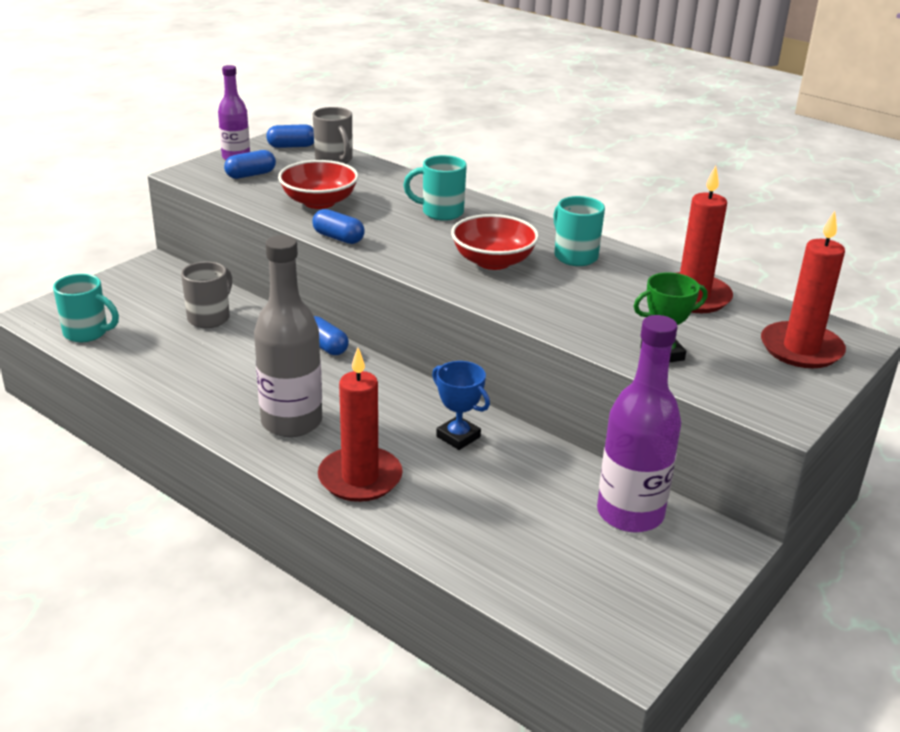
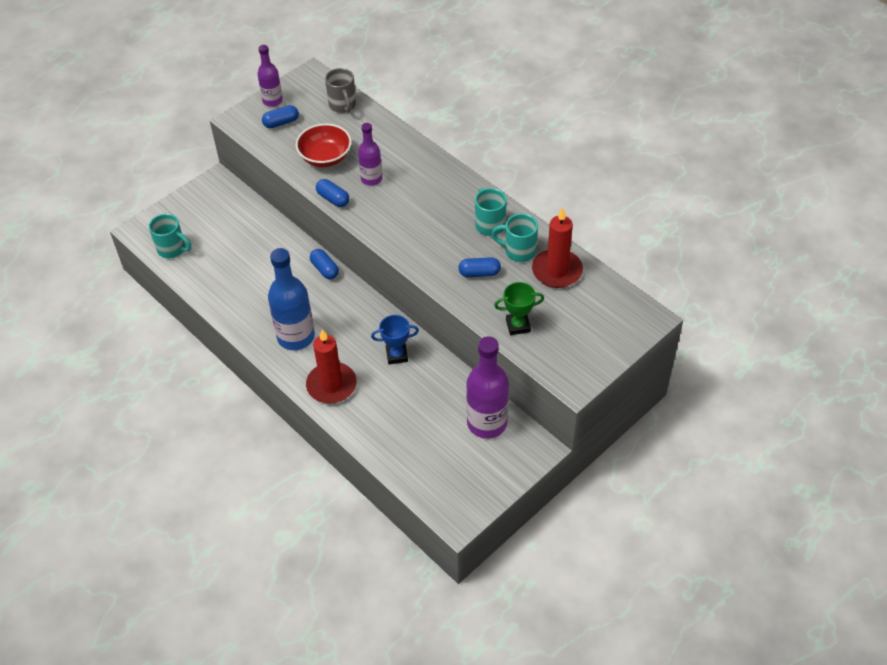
camera: 10 degrees right, 20 degrees up
(210, 318) = (252, 238): grey mug -> none
(291, 422) = (296, 337): grey bottle -> blue bottle
(292, 146) = (314, 86): blue capsule -> blue capsule (479, 273)
(390, 219) = (371, 179): none -> purple bottle
(441, 212) = (408, 172): turquoise mug -> turquoise mug (519, 251)
(458, 437) = (397, 355): blue trophy -> blue trophy turned 60 degrees counterclockwise
(493, 261) = (432, 228): red bowl -> none
(801, 349) = (609, 325): red candle -> none

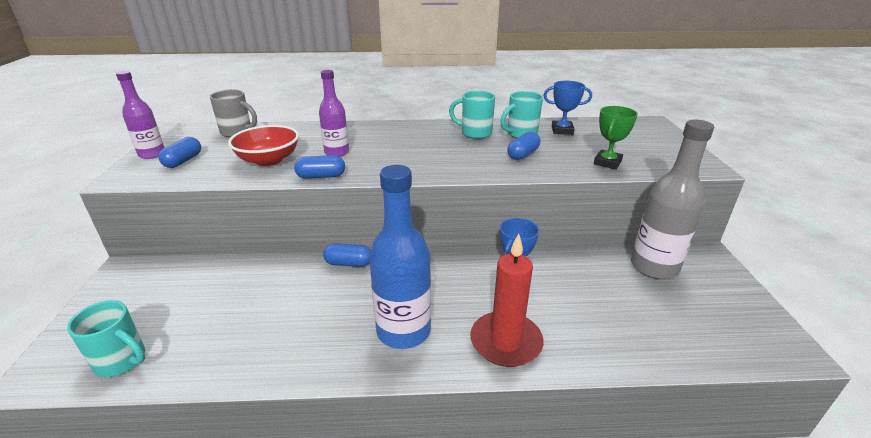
camera: 50 degrees left, 20 degrees down
(172, 249) = (122, 361): turquoise mug -> turquoise mug turned 45 degrees clockwise
(487, 423) = (654, 267): purple bottle -> grey bottle
(557, 271) = (562, 130): red candle -> blue trophy

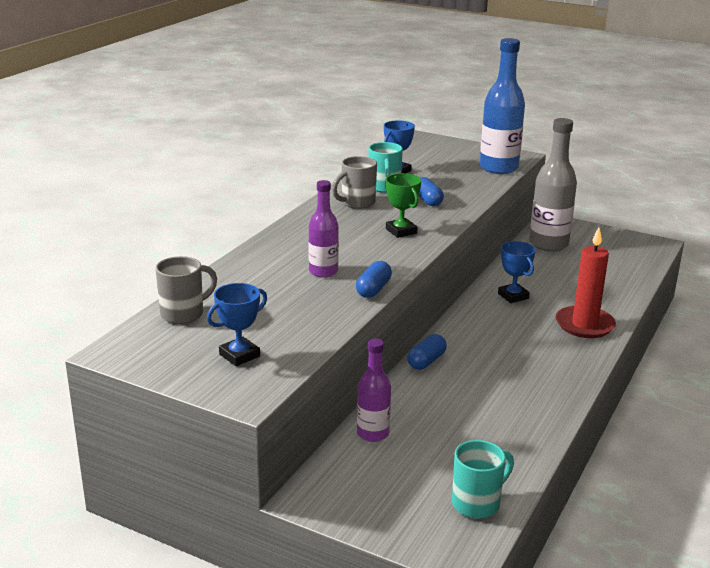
camera: 60 degrees left, 5 degrees down
(152, 154) = (189, 374): purple bottle -> purple bottle (373, 433)
(183, 161) = (239, 355): blue capsule -> blue trophy
(268, 160) = (299, 308): red bowl -> none
(403, 331) = (542, 360): blue bottle -> blue bottle (498, 168)
(475, 133) = (357, 203): turquoise mug -> grey mug
(607, 162) = (477, 179): green trophy -> green trophy (401, 231)

